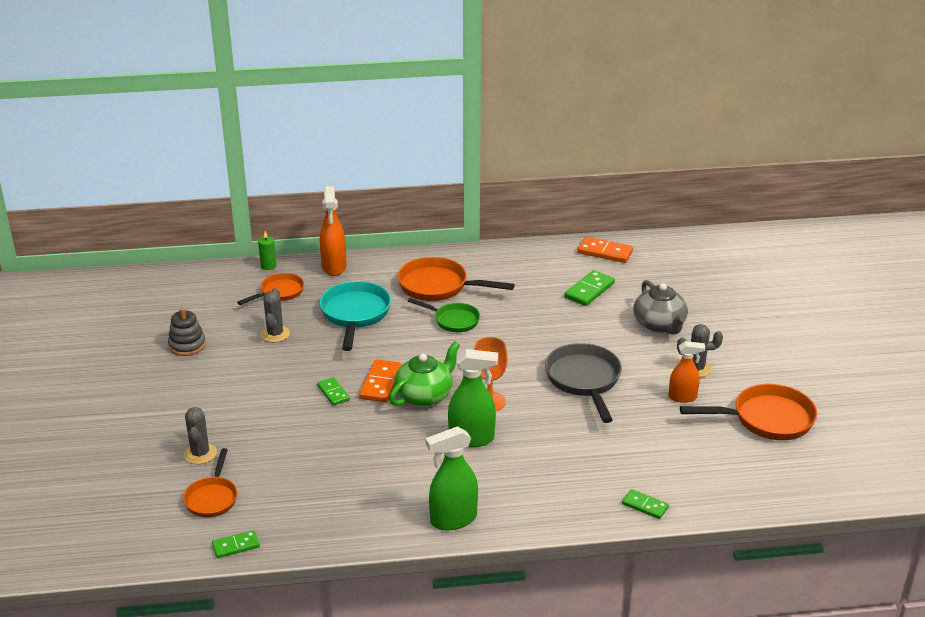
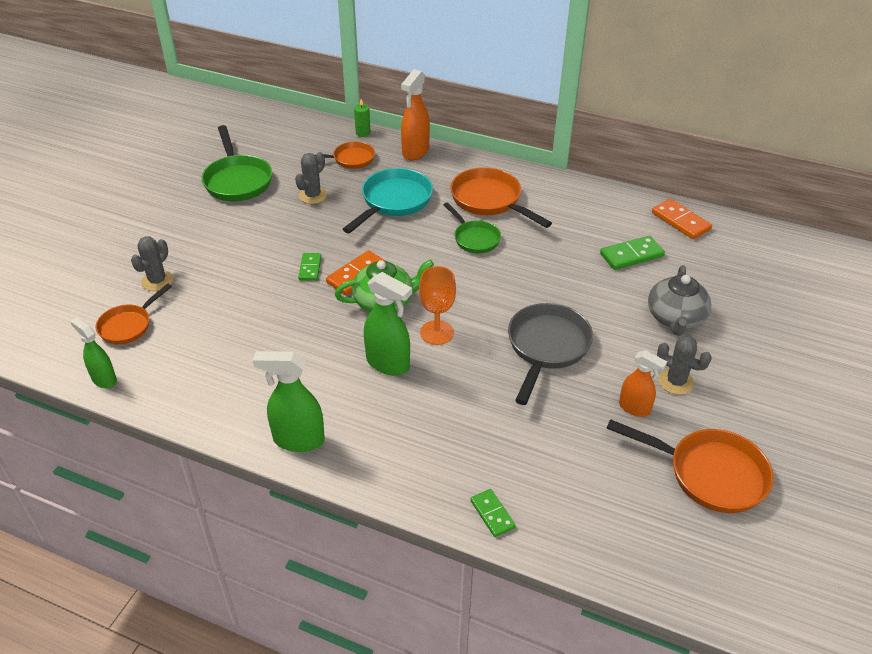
camera: 30 degrees right, 10 degrees up
(187, 345) = (237, 180): grey stacking toy -> green pan
(236, 546) = (104, 379): green domino -> green spray bottle

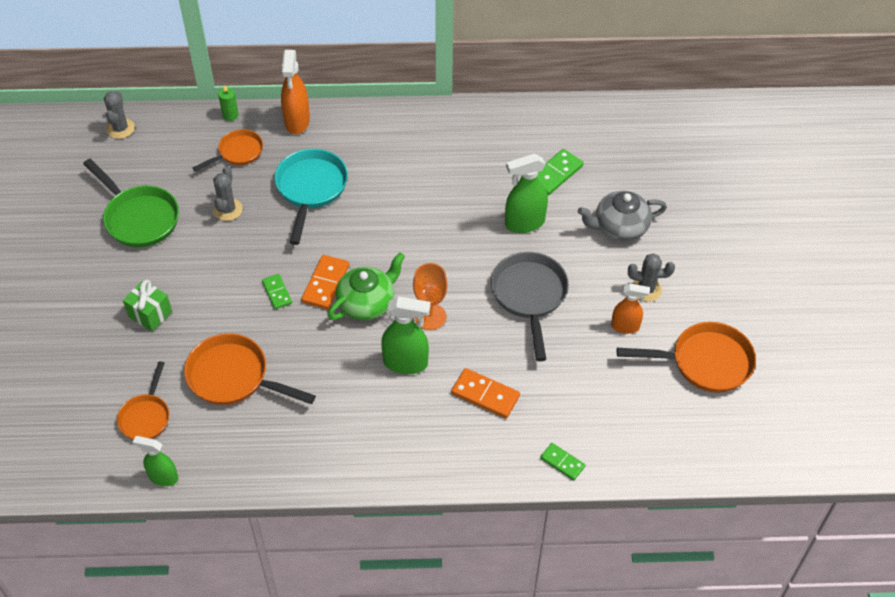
camera: 25 degrees left, 10 degrees up
(157, 281) = (139, 360): grey cactus -> grey cactus (120, 129)
(193, 250) = (150, 314): none -> green gift
(298, 440) = (373, 463): green spray bottle -> green spray bottle (524, 223)
(474, 238) = (409, 205): green pan -> none
(490, 201) = (400, 156): orange pan -> orange pan (234, 377)
(675, 318) = (620, 227): grey teapot -> grey teapot turned 90 degrees clockwise
(680, 221) = (580, 121): orange domino -> orange domino (485, 395)

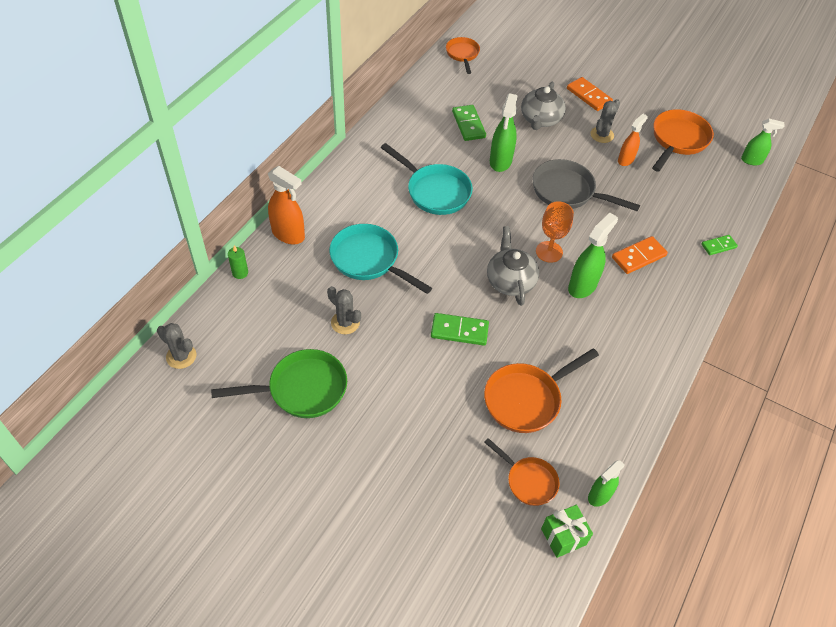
camera: 60 degrees left, 0 degrees up
(150, 314) = (418, 429): green gift -> green gift (563, 537)
(238, 153) = (287, 287): orange pan -> orange pan (462, 54)
(277, 292) = (459, 331): green domino -> green domino, size x1.56
(325, 284) = (473, 296): orange domino -> orange domino (588, 96)
(367, 303) = (510, 281): green teapot -> grey teapot
(437, 193) = (434, 191): none -> turquoise pan
(738, 448) = (752, 161): none -> green spray bottle

